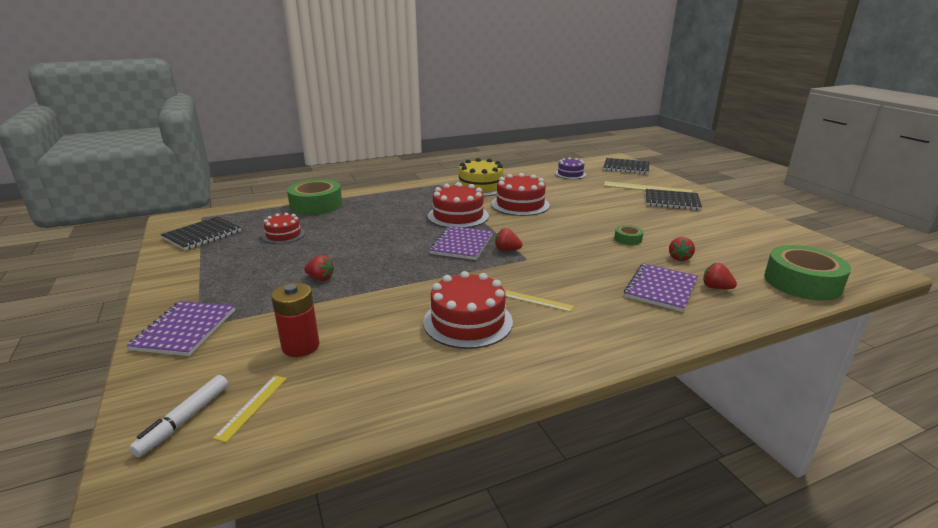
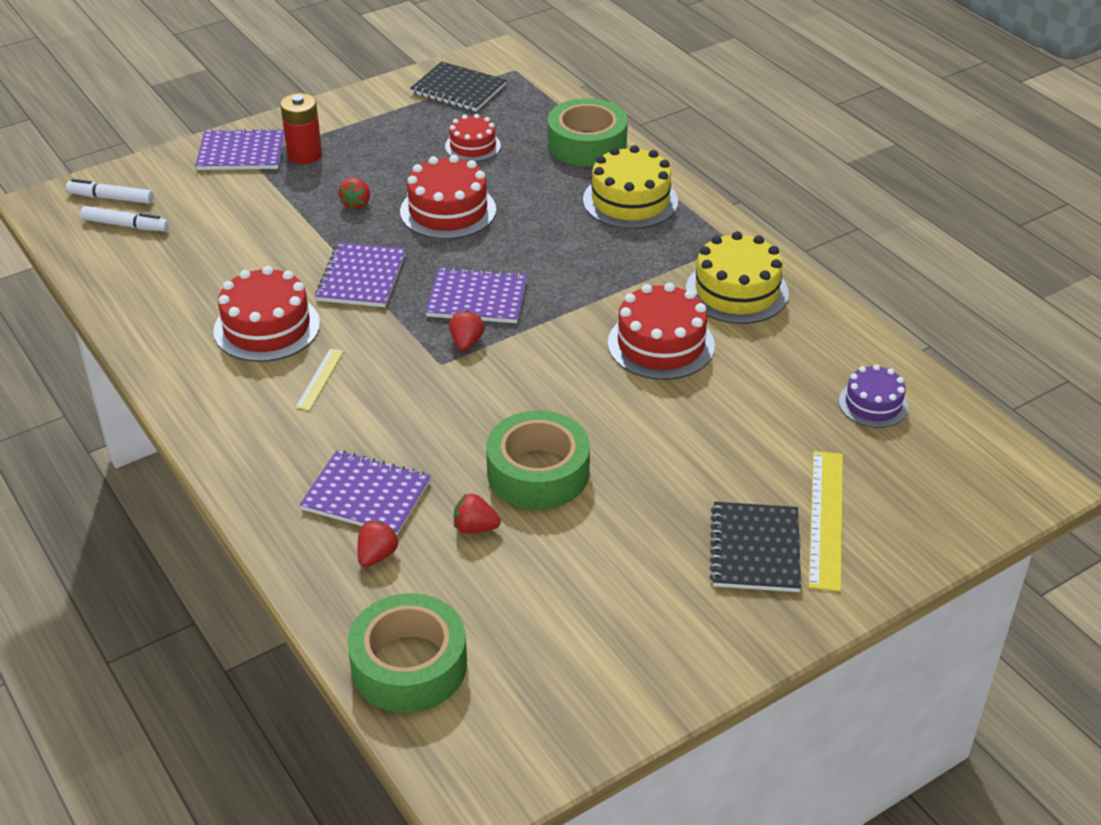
camera: 80 degrees right, 15 degrees up
(252, 406) = (126, 225): yellow ruler -> white marker
(300, 346) = (215, 226): red battery -> red battery (304, 155)
(385, 200) = (630, 201): none -> yellow cake
(419, 280) = (361, 277): none -> purple notebook
(458, 216) = (585, 282): red cake -> red cake (448, 211)
(626, 167) = (970, 494): black notebook -> none
(628, 239) = (538, 472): green tape -> green tape, size x2.19

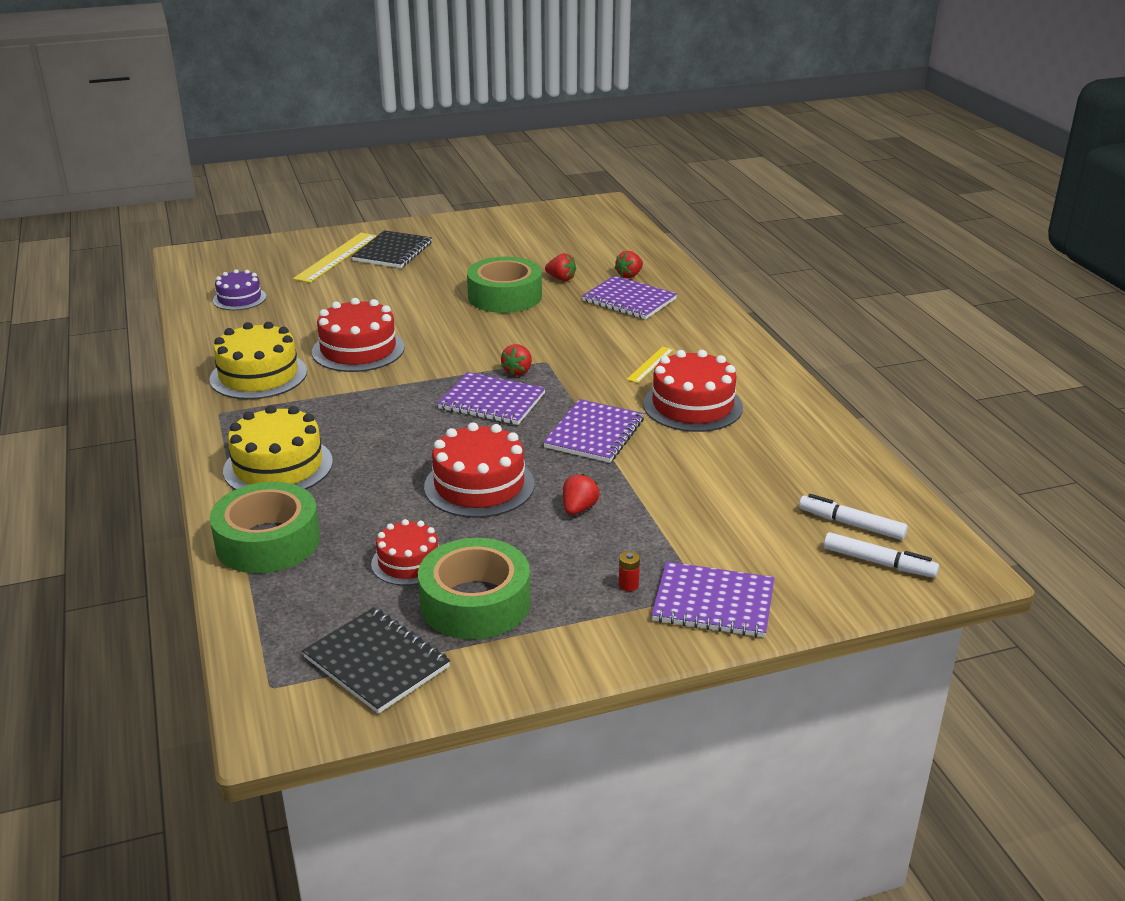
camera: 165 degrees left, 10 degrees down
(304, 155) = (628, 585): red battery -> red battery, size x0.43
(409, 665) = (622, 238): green tape -> green tape (475, 602)

